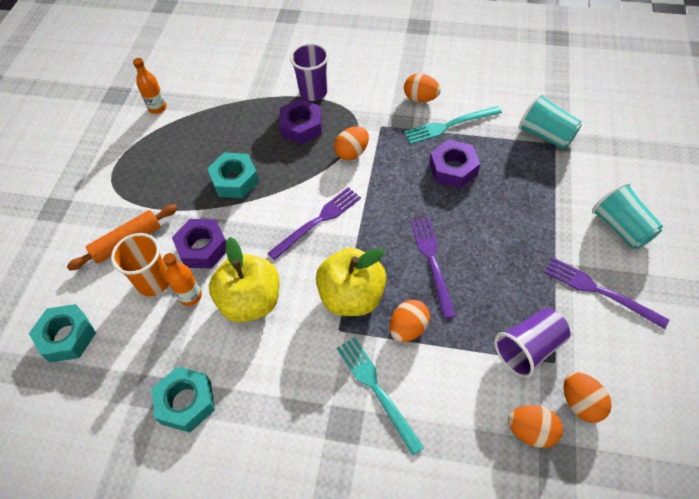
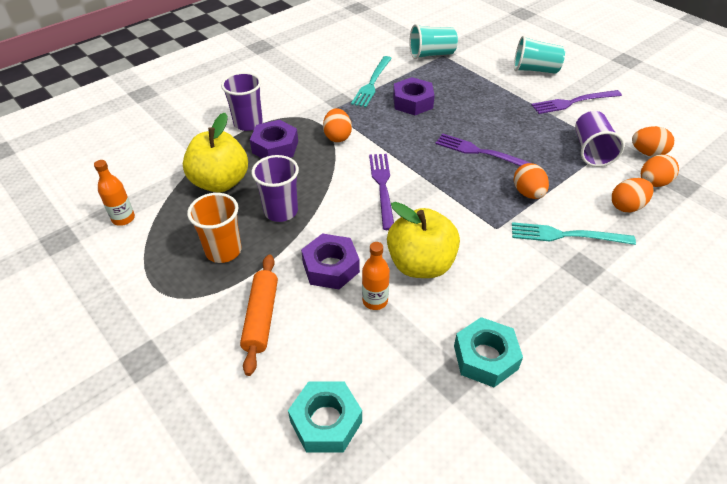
camera: 55 degrees left, 10 degrees down
(154, 282) = (331, 319): orange cup -> orange cup (223, 251)
(235, 180) = (281, 211): turquoise nut -> purple cup
(352, 297) = (473, 206): yellow apple -> yellow apple (220, 182)
(420, 98) = (330, 81): orange egg -> orange egg (627, 206)

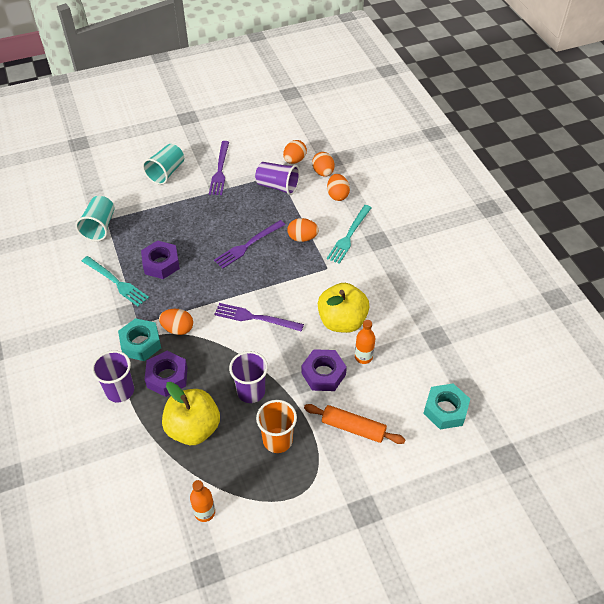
camera: 70 degrees left, 5 degrees up
(485, 357) = (426, 315): turquoise nut -> turquoise nut (141, 343)

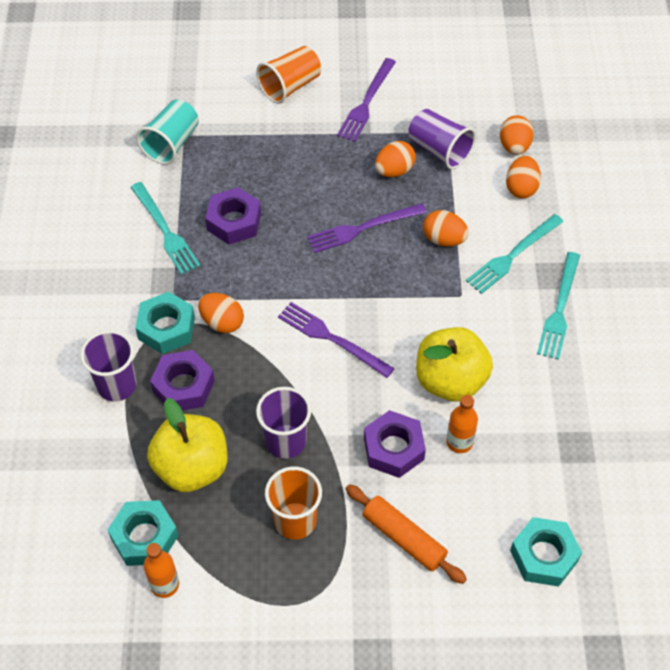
camera: 20 degrees right, 5 degrees up
(166, 172) = (290, 86): turquoise cup -> orange cup
(178, 485) = (144, 537): none -> turquoise nut
(294, 160) = (480, 116): orange egg -> orange egg (394, 170)
(391, 259) = (559, 309): none -> turquoise fork

